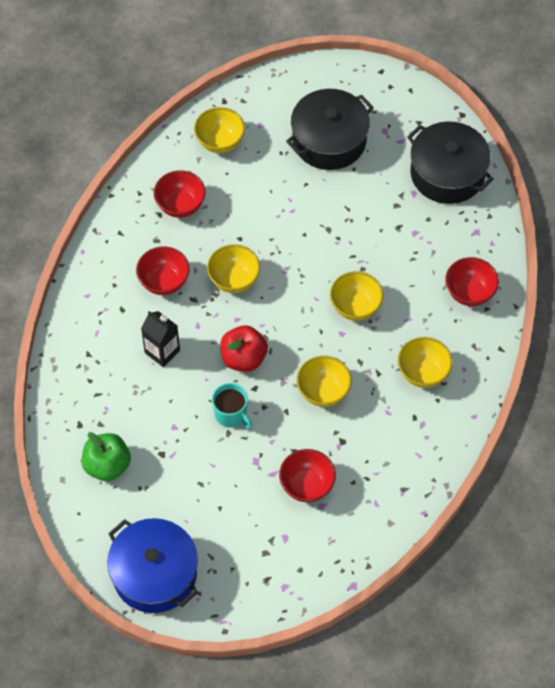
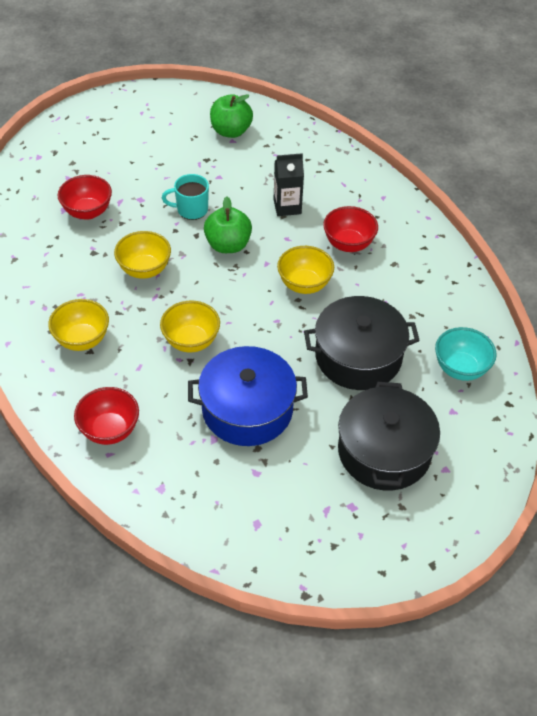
camera: 130 degrees right, 10 degrees down
(154, 574) = (129, 109): blue pot -> blue pot (247, 409)
(180, 205) = (414, 299): red bowl -> none
(220, 142) = (460, 368): yellow bowl -> turquoise bowl
(243, 358) = (228, 245): red apple -> green apple
(447, 173) = (248, 519): black pot -> black pot (358, 356)

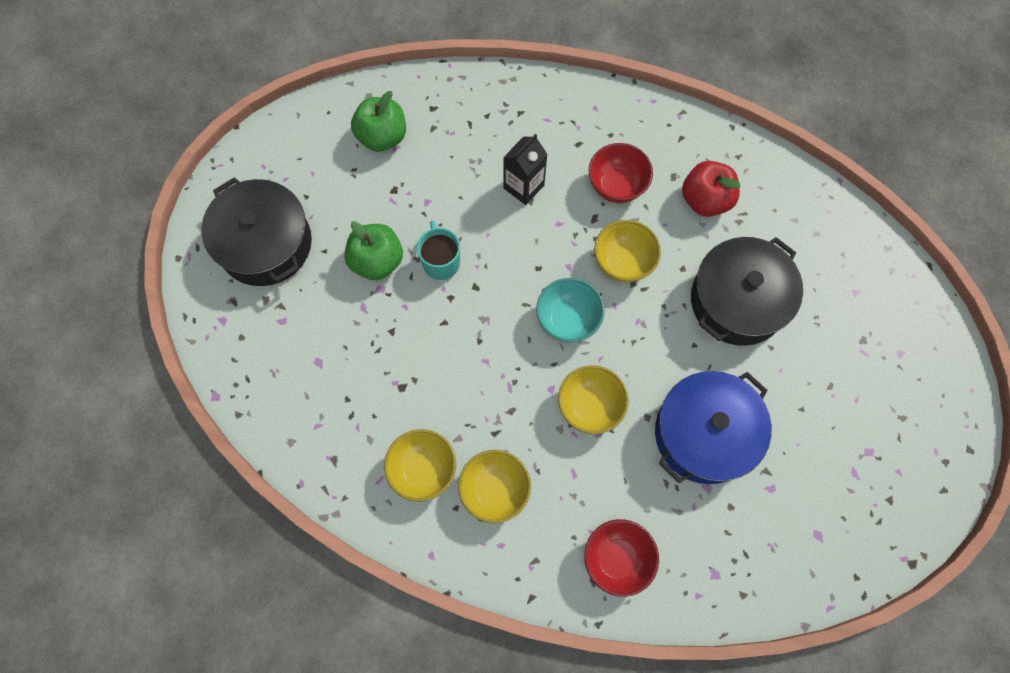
camera: 40 degrees left, 20 degrees up
(88, 212) = (346, 345): red bowl -> none
(144, 269) = (469, 365): yellow bowl -> yellow bowl (423, 470)
(191, 210) = (441, 261): turquoise mug -> turquoise mug turned 120 degrees clockwise
(228, 245) = (515, 274): green apple -> green apple (377, 261)
(384, 451) = (843, 377): black pot -> black pot (265, 244)
(401, 289) = (705, 200): none -> red apple
(460, 368) = (823, 244): turquoise bowl -> turquoise bowl (568, 320)

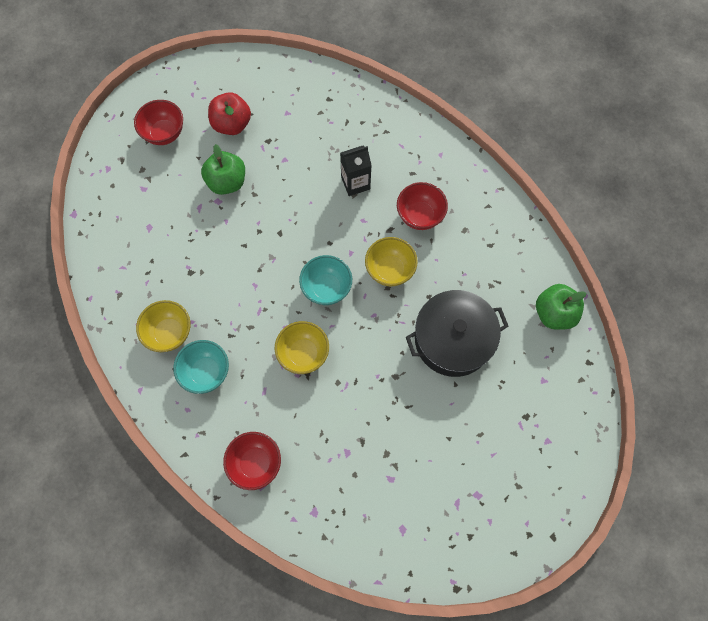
camera: 30 degrees right, 0 degrees up
(265, 244) = (164, 133): black pot -> red bowl
(382, 137) = (283, 101): green apple -> green apple (554, 313)
(441, 261) = (268, 204): turquoise mug -> none
(495, 490) = (206, 372): yellow bowl -> turquoise bowl
(704, 434) = (369, 416): blue pot -> none
(705, 200) = (476, 258): red apple -> red apple (232, 124)

